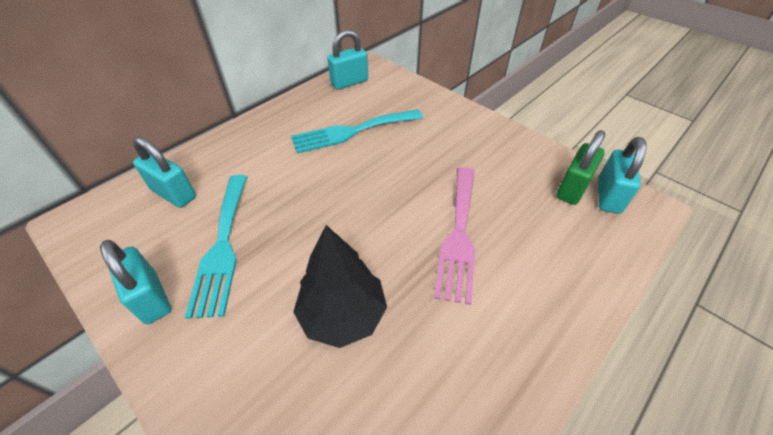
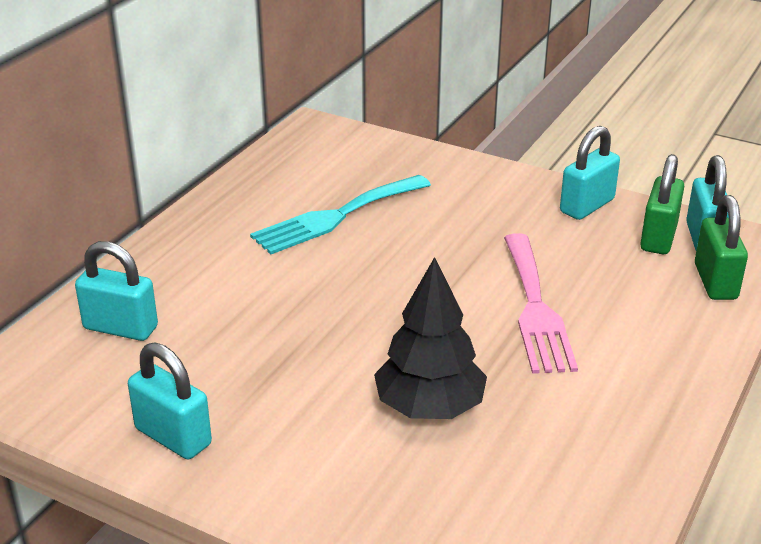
camera: 15 degrees left, 15 degrees down
(222, 246) = (232, 371): turquoise fork -> none
(349, 82) = (297, 154): turquoise padlock -> turquoise padlock (587, 206)
(608, 238) = (715, 282): none -> green padlock

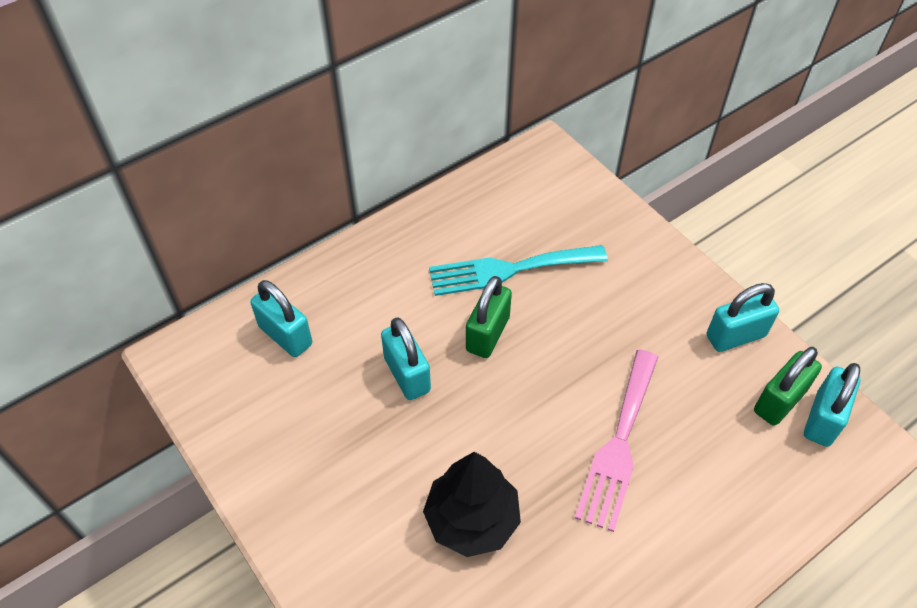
camera: 25 degrees right, 20 degrees up
(173, 437) = (270, 467): turquoise padlock -> turquoise padlock (407, 374)
(715, 282) = (800, 477): green padlock -> green padlock (487, 334)

